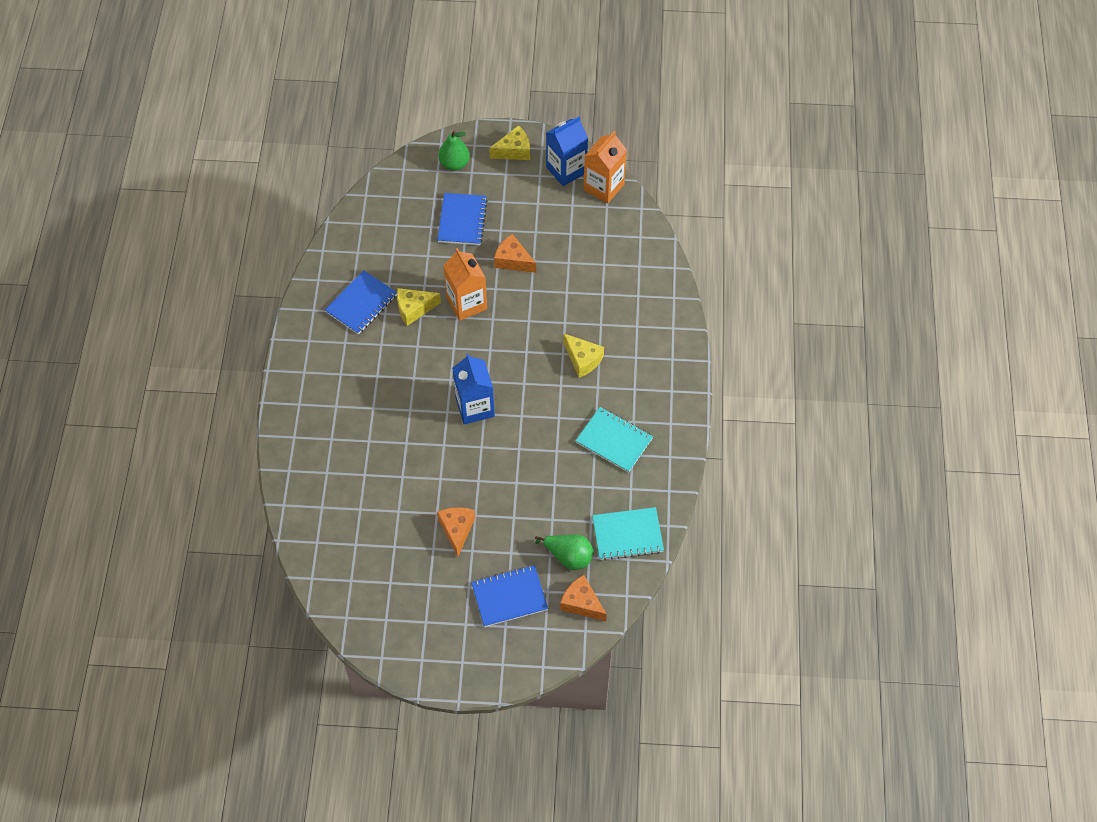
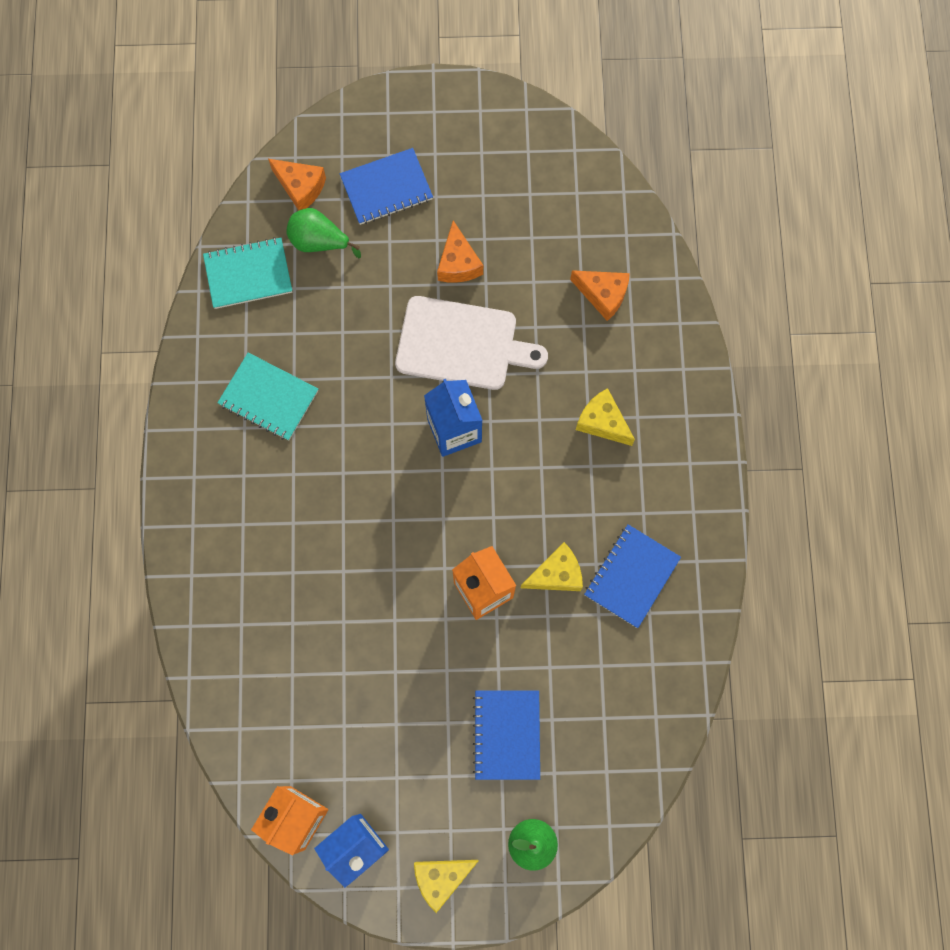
camera: 175 degrees right, 15 degrees up
(461, 467) = (462, 344): none -> white cutting board
(513, 260) = (424, 669): orange cheese -> orange cheese (603, 295)
(583, 359) = (315, 514): yellow cheese -> yellow cheese (602, 422)

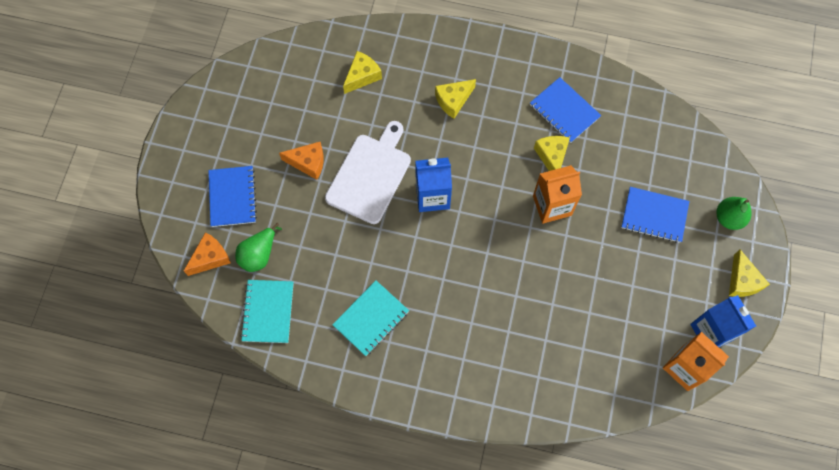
camera: 75 degrees left, 5 degrees down
(603, 295) = (362, 76): orange cheese -> yellow cheese

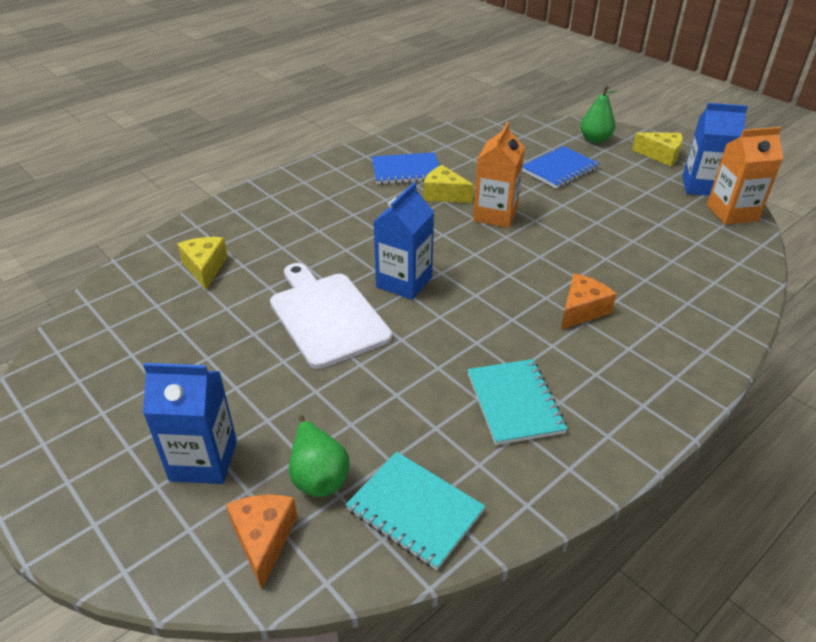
camera: 55 degrees left, 30 degrees down
(232, 197) = (203, 460): blue notebook -> blue carton
(308, 162) = (249, 359): orange cheese -> orange cheese (581, 310)
(453, 100) = (315, 223): yellow cheese -> none

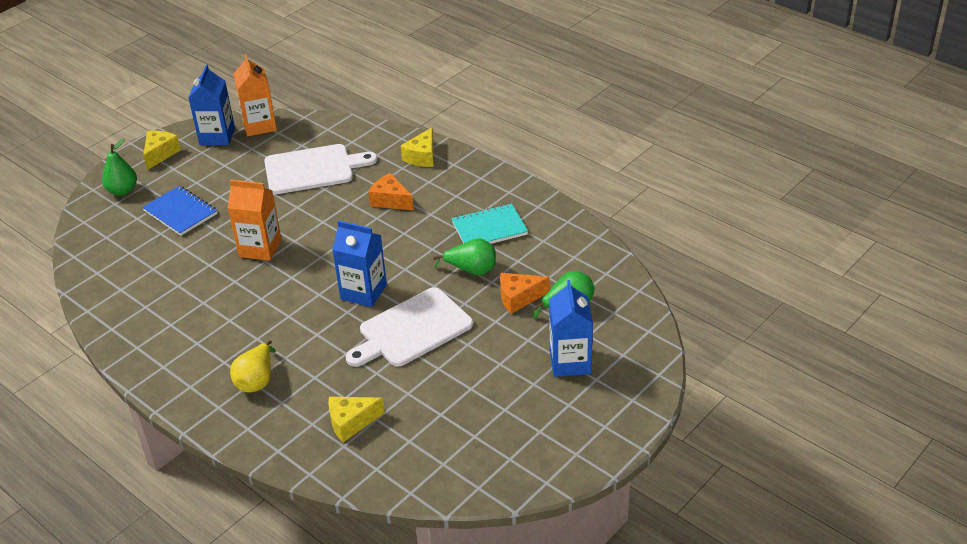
camera: 95 degrees left, 0 degrees up
(263, 540) = (620, 320): orange cheese -> orange cheese (519, 298)
(293, 214) = (256, 380): none -> yellow pear
(406, 171) = (173, 312): blue notebook -> none
(415, 510) = (583, 262): turquoise notebook -> none
(424, 376) = (471, 270): none -> green pear
(444, 195) = (223, 282): yellow cheese -> yellow cheese (422, 157)
(645, 250) = (313, 169): none -> white cutting board

